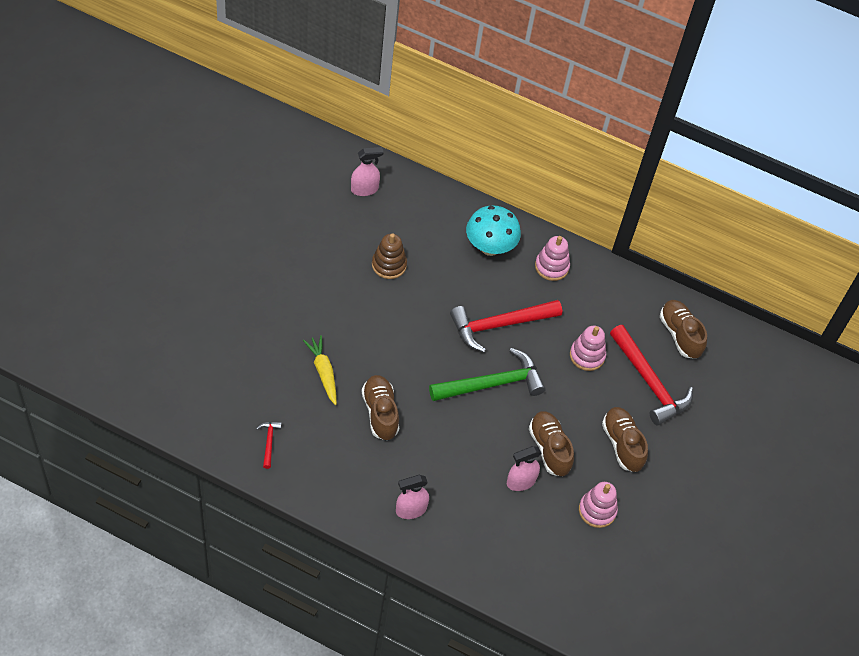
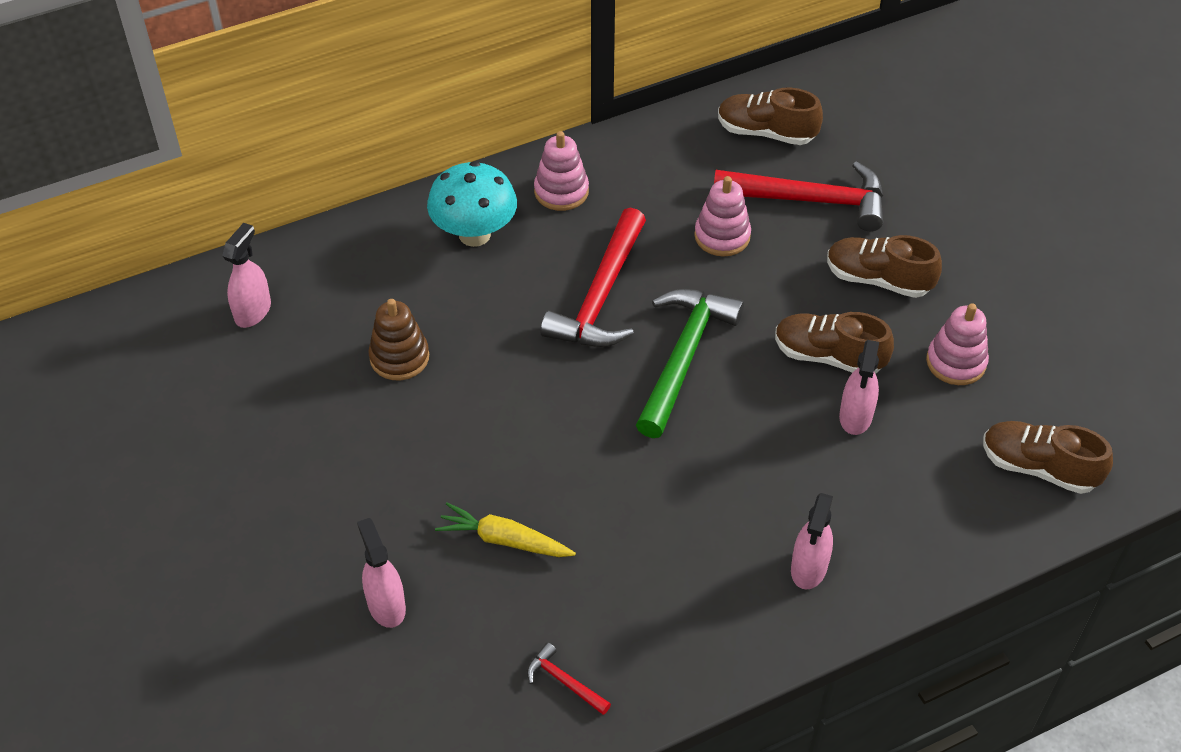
camera: 45 degrees left, 5 degrees down
(252, 348) = (386, 605): none -> pink spray bottle
(380, 413) = (626, 511): brown shoe -> brown shoe (1038, 468)

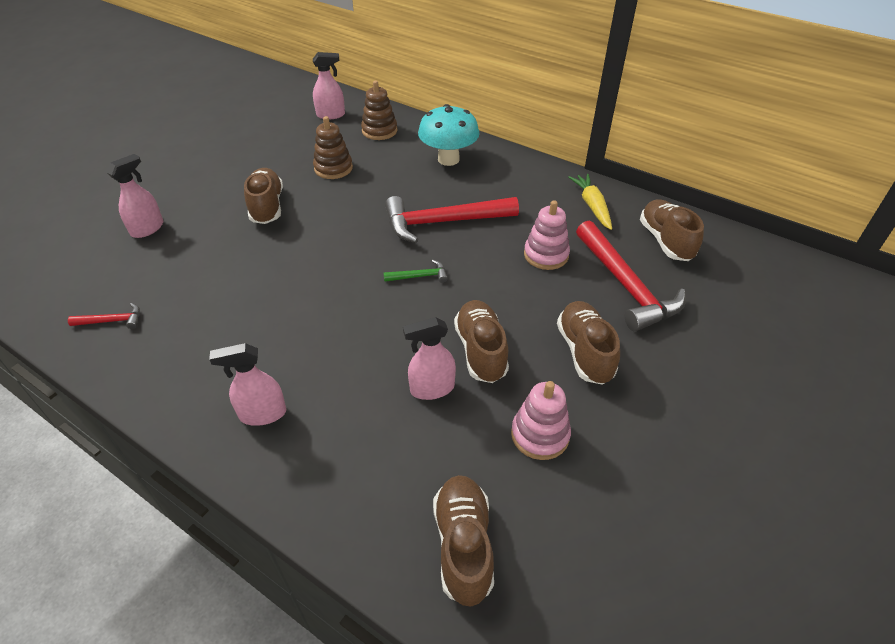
camera: 60 degrees right, 5 degrees down
(345, 274) = (379, 131): none -> brown stacking toy
(435, 457) = (267, 207): none -> brown shoe
(503, 540) = (217, 254): yellow carrot -> yellow carrot (592, 206)
(561, 191) = (514, 177): pink stacking toy -> none
(564, 682) = (112, 321): red hammer -> red hammer turned 75 degrees clockwise
(683, 358) = (419, 276): green hammer -> green hammer, size x0.44

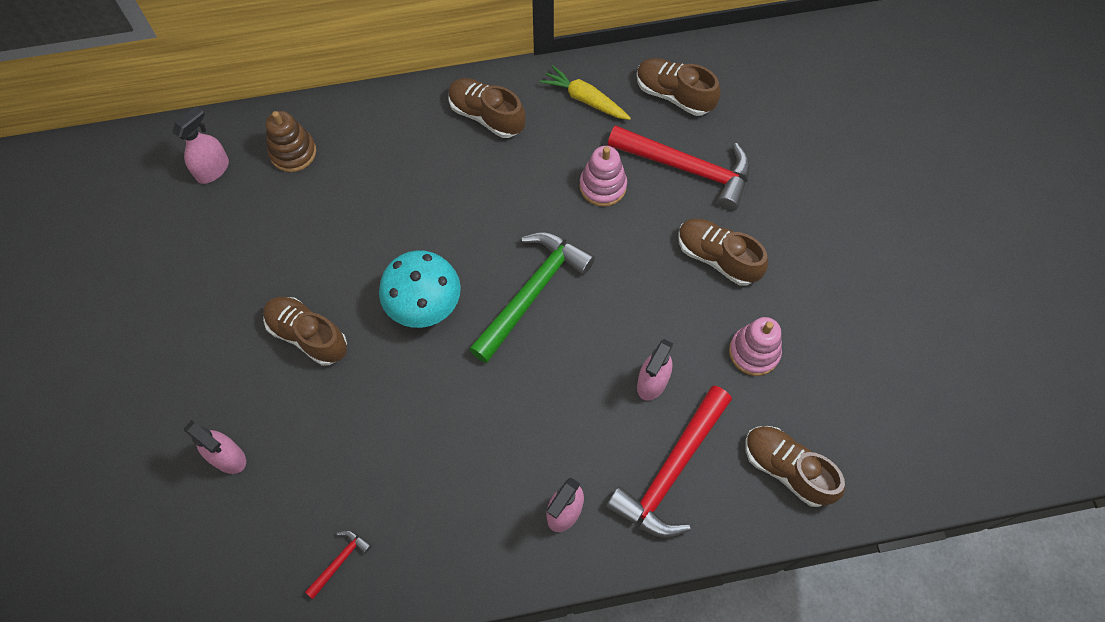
camera: 45 degrees left, 20 degrees up
(147, 228) = (228, 457): pink spray bottle -> pink spray bottle turned 135 degrees clockwise
(333, 168) = (310, 238): brown stacking toy -> none
(419, 276) = (531, 293): green hammer -> green hammer, size x2.29
(443, 222) = (486, 219): red hammer -> red hammer (672, 470)
(448, 159) = (405, 139): turquoise mushroom -> turquoise mushroom (424, 306)
(481, 351) = (650, 320): brown shoe -> brown shoe (486, 116)

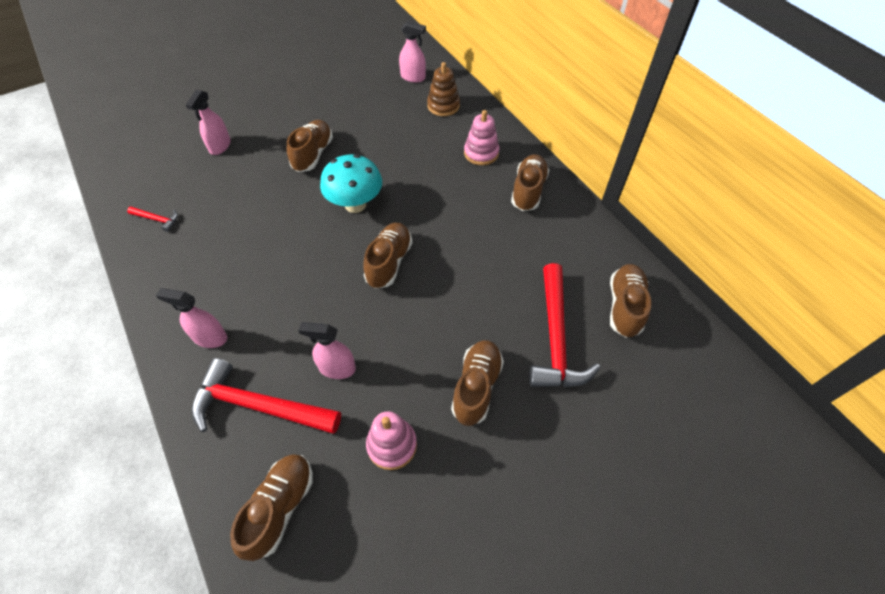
camera: 70 degrees right, 10 degrees down
(531, 293) = (389, 262): green hammer -> brown shoe
(584, 99) = (580, 245): yellow carrot -> none
(603, 186) = (505, 281): pink stacking toy -> pink stacking toy (481, 153)

